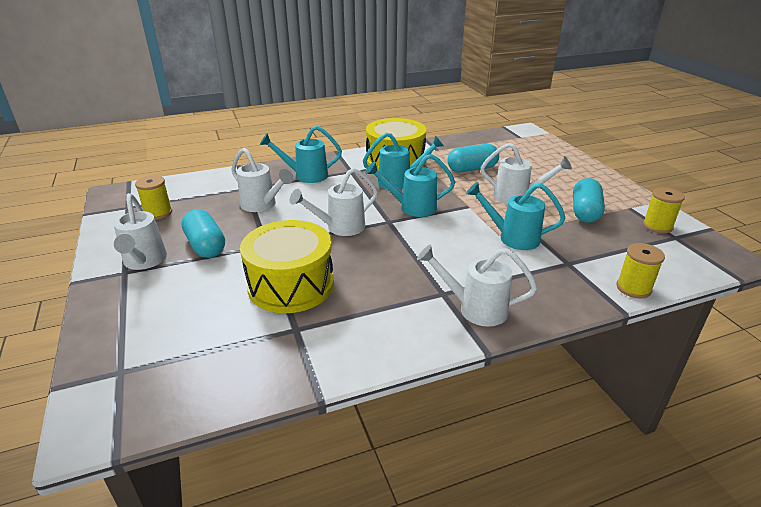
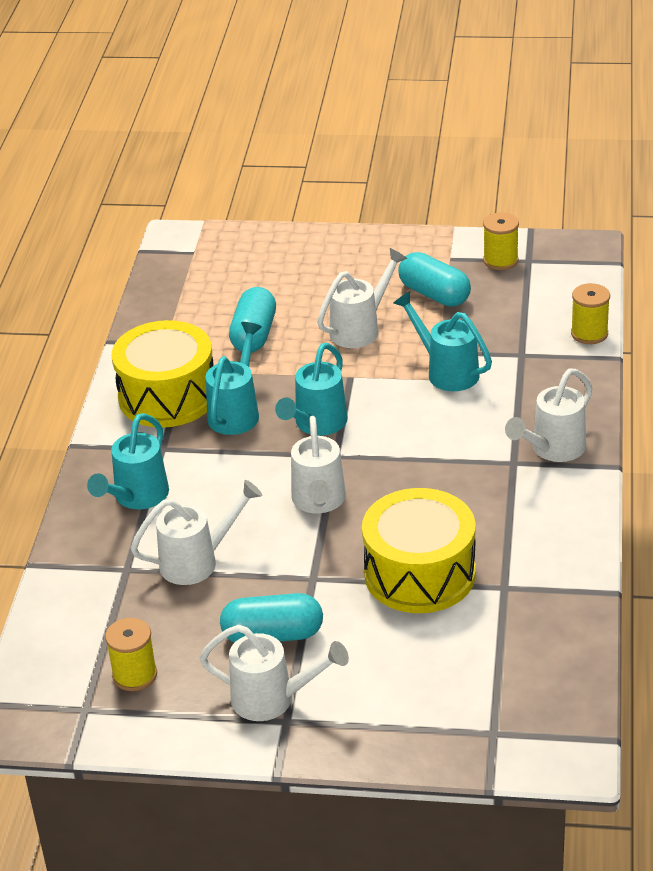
camera: 60 degrees left, 5 degrees up
(512, 238) = (446, 371): turquoise watering can -> turquoise watering can turned 90 degrees clockwise

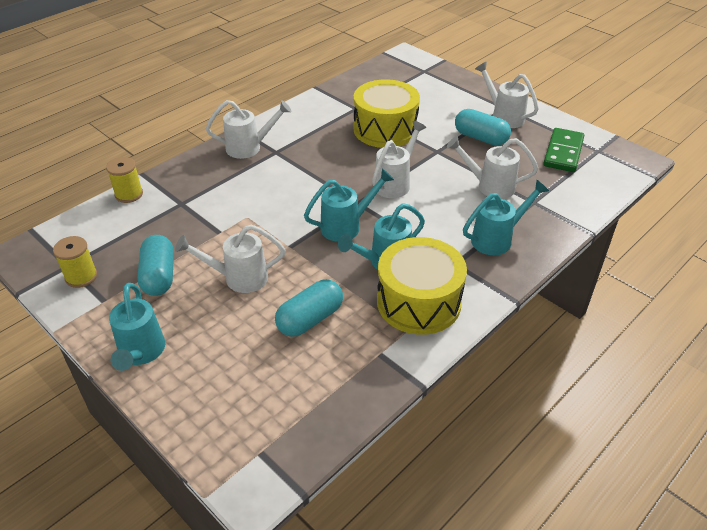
camera: 145 degrees left, 5 degrees up
(135, 675) = (563, 152): yellow spool -> green domino
(446, 371) = (234, 217): turquoise watering can -> turquoise watering can (141, 353)

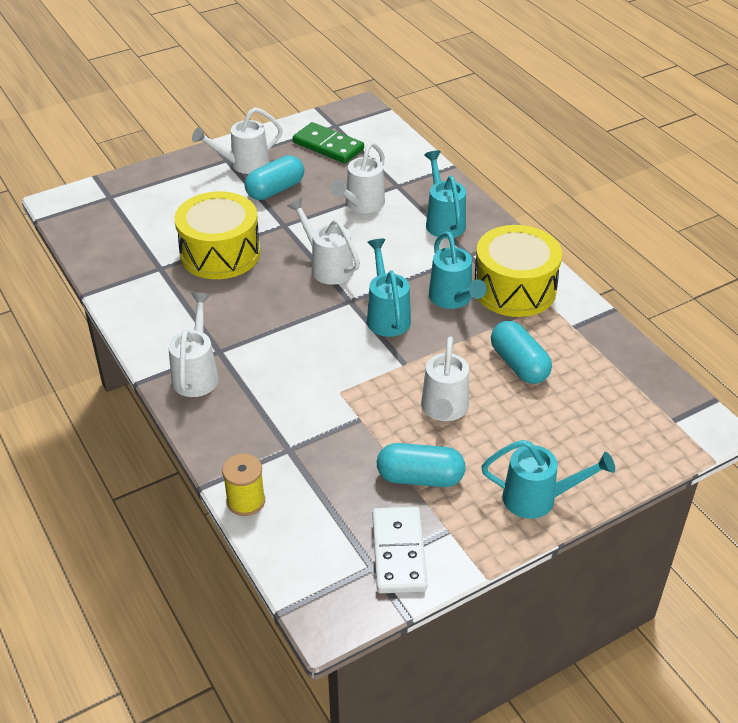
camera: 75 degrees left, 0 degrees up
(81, 276) = (398, 552): yellow spool -> white domino

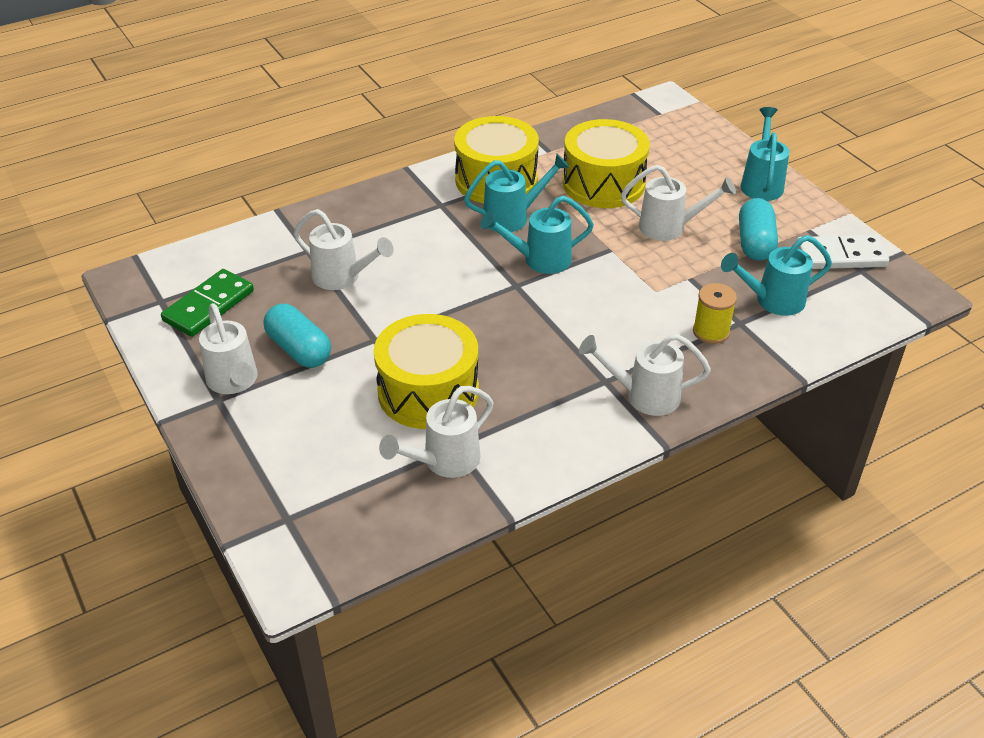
camera: 90 degrees left, 0 degrees up
(246, 501) = (812, 348): yellow spool -> yellow spool (711, 332)
(327, 267) = (457, 302): white watering can -> white watering can (444, 461)
(443, 221) = (381, 219): turquoise watering can -> turquoise watering can (772, 301)
(519, 364) = (603, 183): turquoise capsule -> yellow drum

